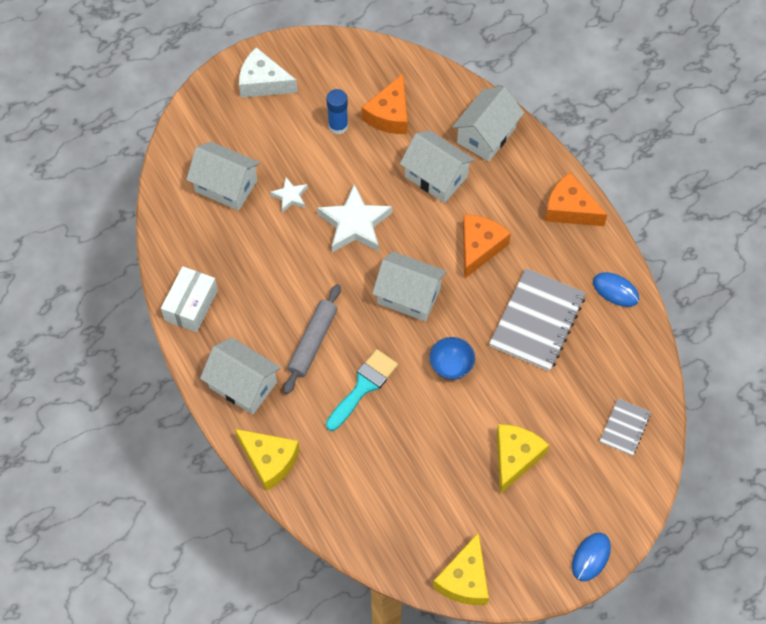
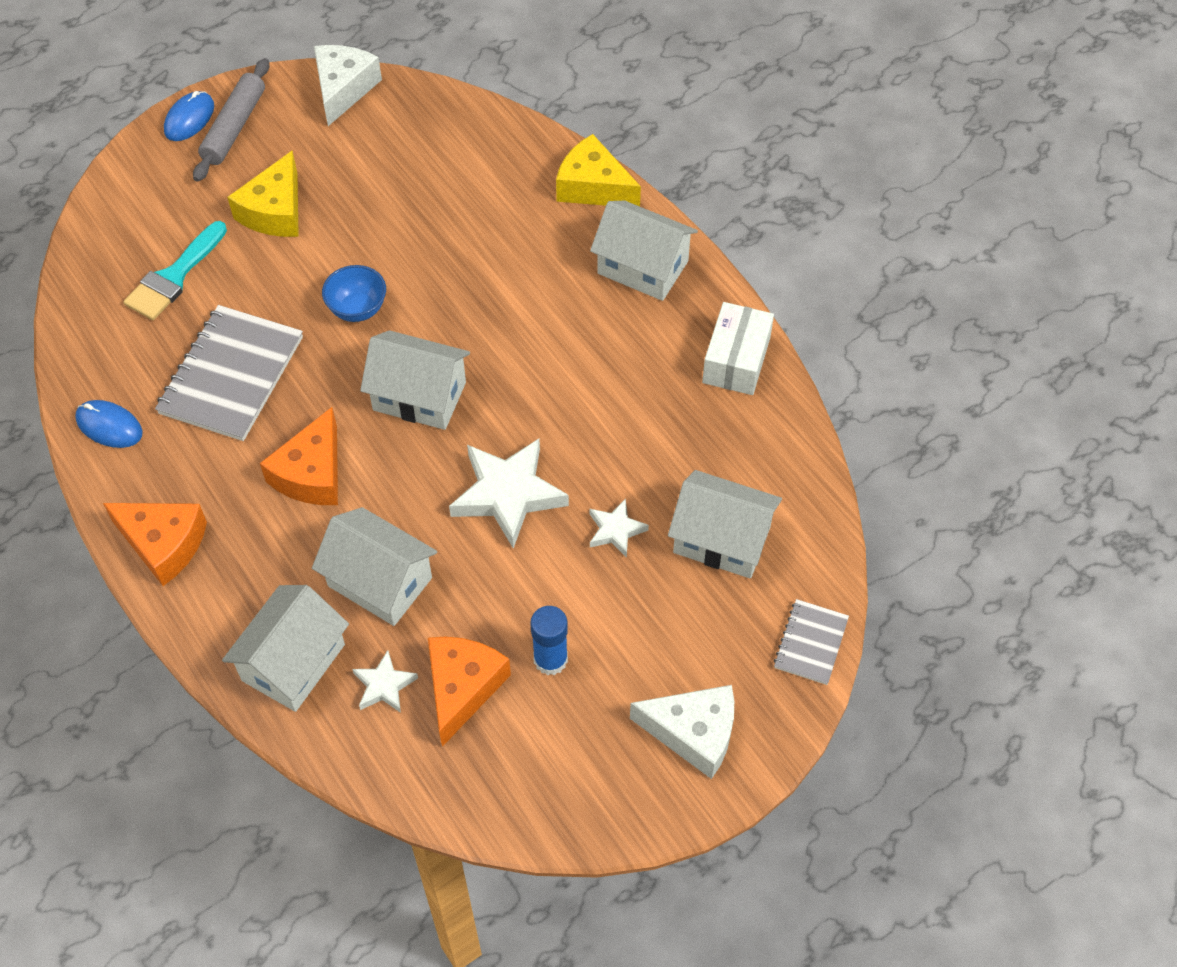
camera: 175 degrees right, 5 degrees down
(312, 342) = (554, 325): grey rolling pin -> grey rolling pin (234, 127)
(363, 386) = (478, 277): turquoise brush -> turquoise brush (174, 277)
(434, 119) = (384, 685): none -> white star
(464, 579) = (343, 89): yellow cheese -> white cheese
(625, 428) = (125, 254): grey notebook -> grey notebook (810, 643)

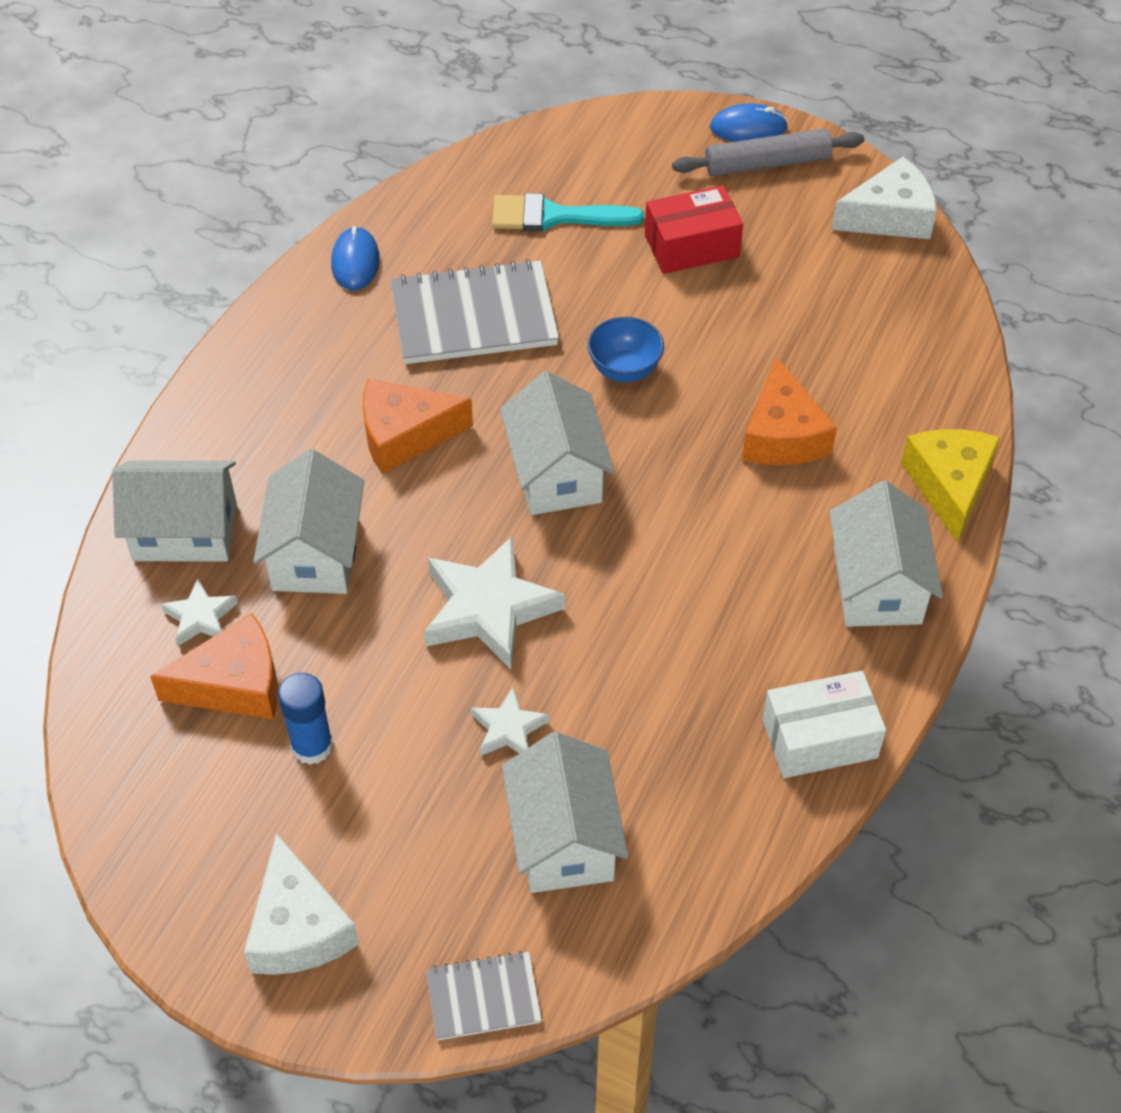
camera: 60 degrees right, 5 degrees down
(163, 544) = (254, 368): orange cheese -> orange cheese (782, 435)
(275, 211) = (691, 246): yellow cheese -> red box

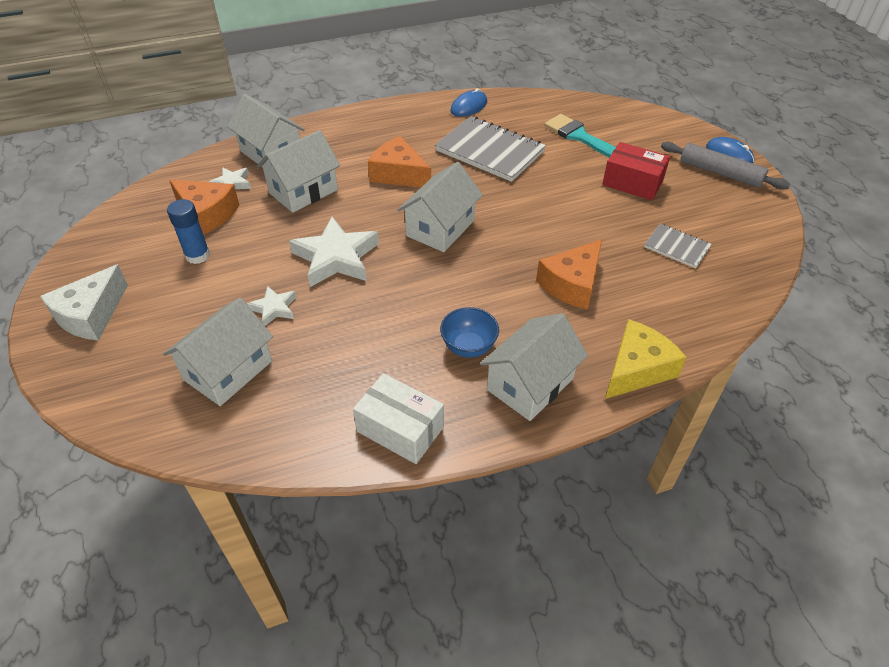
camera: 45 degrees right, 5 degrees down
(483, 997) = (103, 404): grey notebook -> grey notebook (677, 247)
(624, 370) = (529, 209): blue bowl -> blue bowl (468, 347)
(890, 217) = (764, 230): white cheese -> none

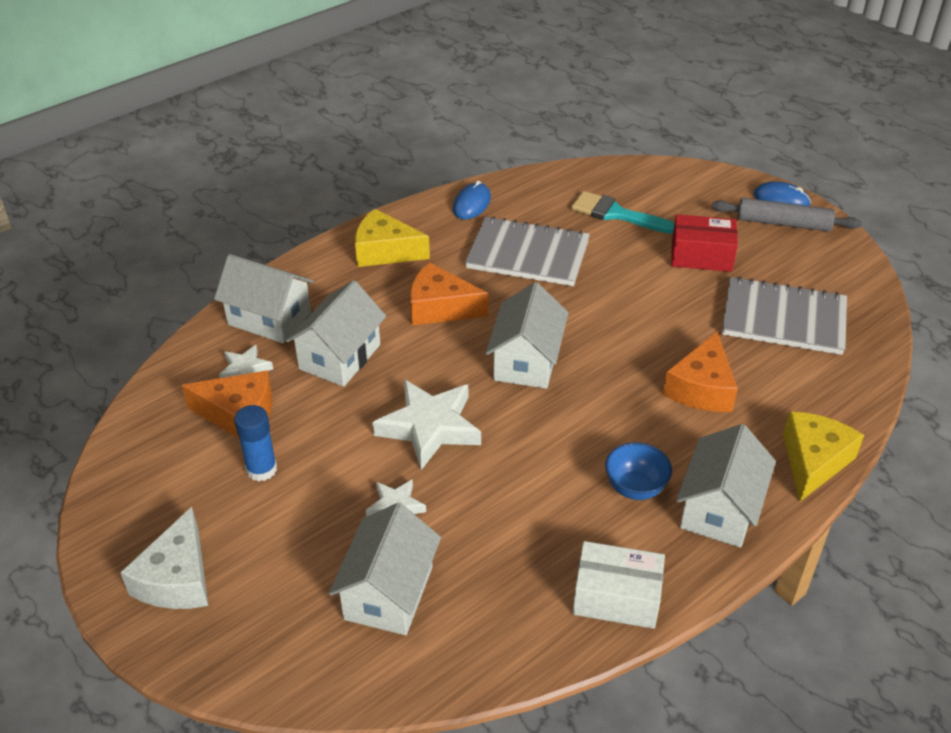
camera: 20 degrees left, 5 degrees down
(383, 126) = (385, 251): none -> yellow cheese
(677, 247) = (783, 319): grey notebook -> grey notebook, size x1.91

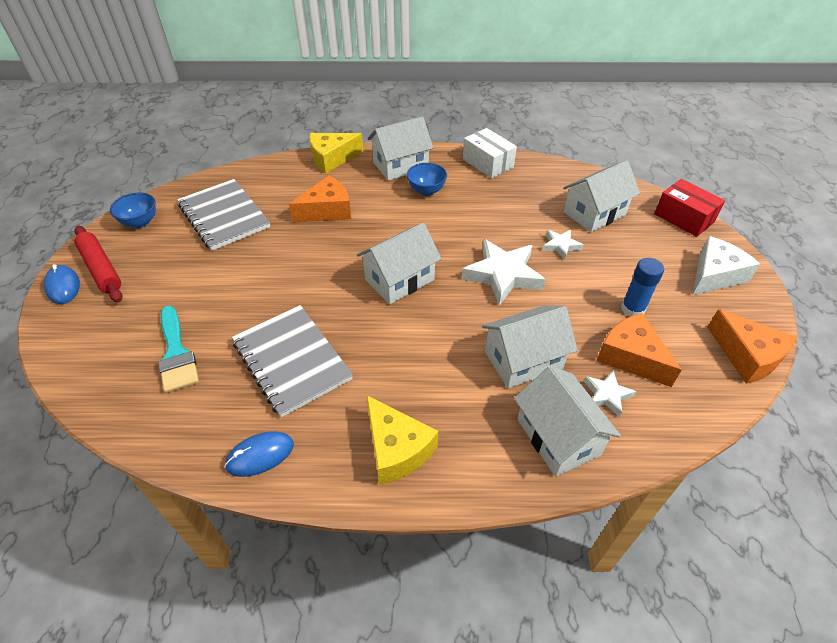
camera: 140 degrees left, 5 degrees up
(440, 308) = (411, 355): orange cheese -> orange cheese (747, 356)
(701, 256) = (190, 280): red box -> red box (684, 218)
(783, 223) = (101, 268): grey rolling pin -> red rolling pin
(839, 269) = (140, 222): none -> blue bowl

